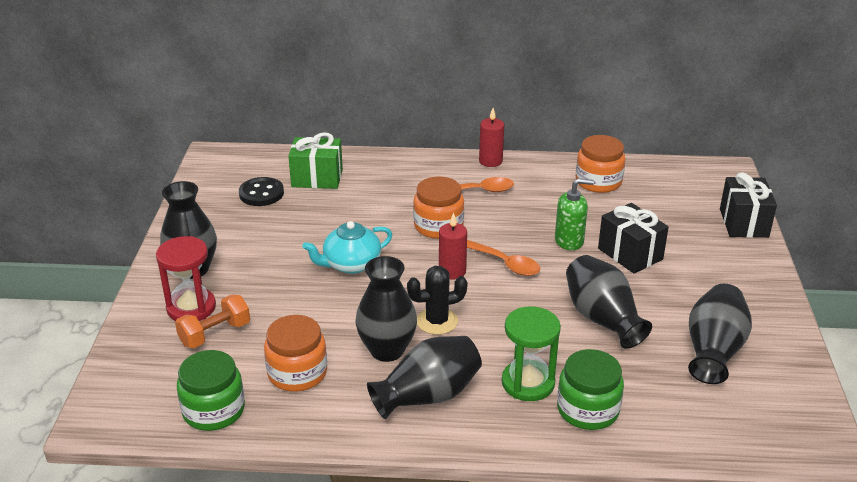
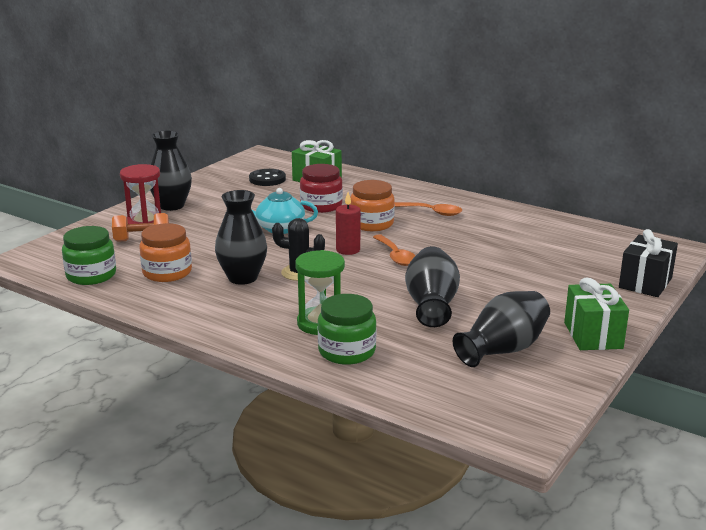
camera: 30 degrees right, 10 degrees down
(361, 216) = (321, 206): none -> red jar
(428, 396) = (238, 309): black vase -> none
(490, 161) = (464, 198): red candle -> none
(569, 241) = (466, 256): green soap dispenser -> none
(598, 182) = (541, 228): orange jar -> none
(630, 254) = (509, 276): black gift -> none
(764, 303) = (593, 335): none -> green gift

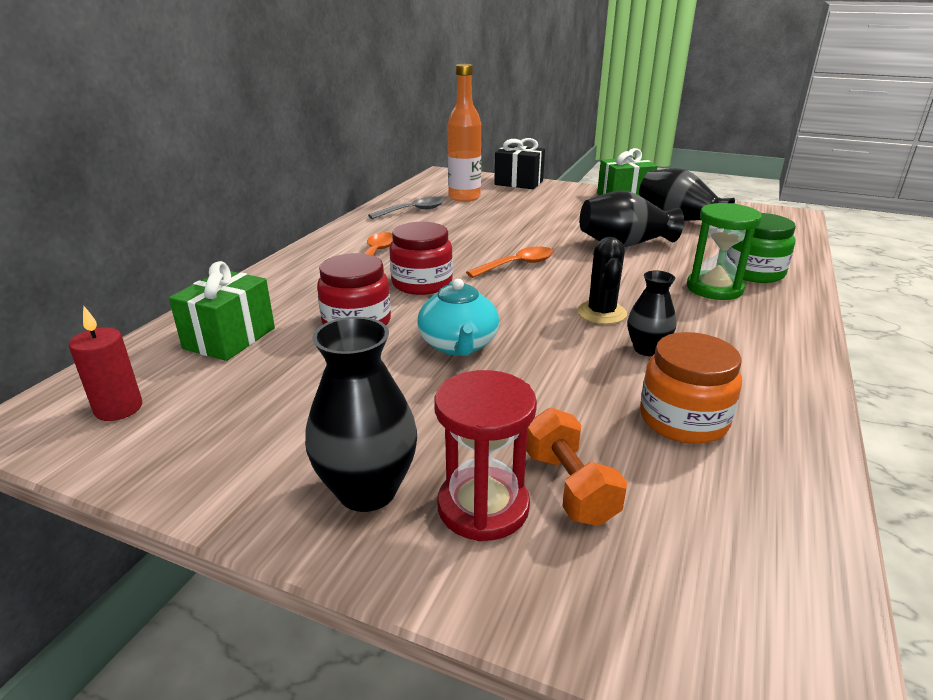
camera: 100 degrees left, 5 degrees up
(91, 275) = (770, 513): green jar -> none
(242, 278) = (647, 349): black vase -> black vase, size x0.61
(267, 179) = (212, 389): black button -> none
(348, 250) = (514, 291): red candle -> red candle (119, 408)
(372, 224) = (422, 283): orange jar -> red jar
(536, 228) = (413, 211): none -> grey spoon
(581, 251) = (464, 197): none -> orange bottle

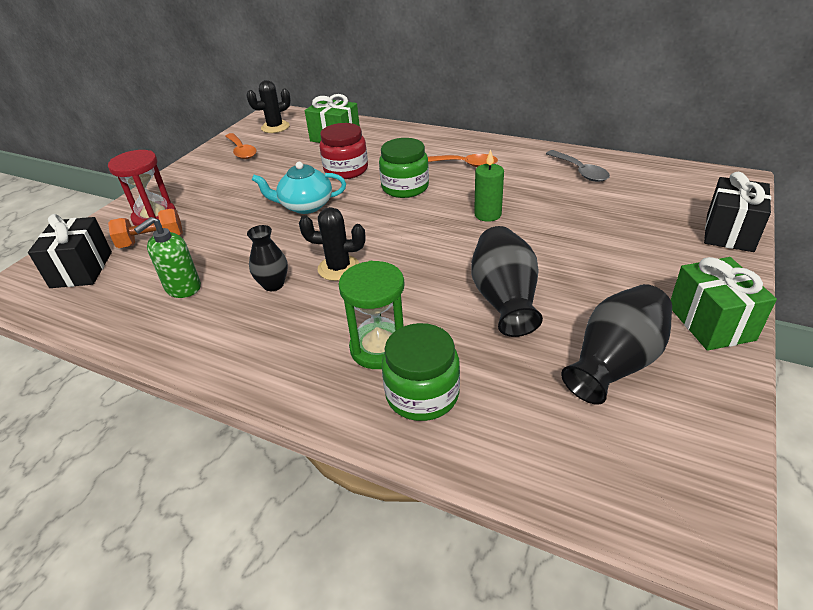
camera: 95 degrees right, 10 degrees up
(119, 408) = (275, 127): red candle -> black cactus
(367, 490) = (184, 189): black vase -> none
(422, 283) = (405, 187): red jar -> green jar
(464, 197) = (640, 197): orange bottle -> none
(490, 246) = (487, 214): none -> green candle
(517, 265) = (442, 229): orange spoon -> orange spoon (241, 151)
(683, 419) = (183, 288): orange jar -> green soap dispenser
(685, 567) = (81, 269): none -> black gift

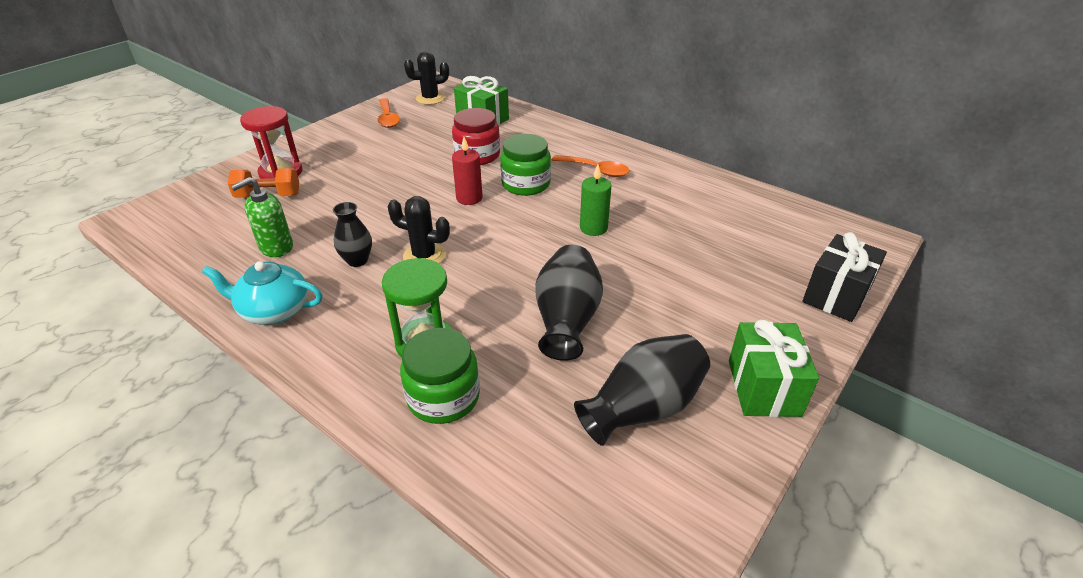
camera: 10 degrees right, 0 degrees up
(81, 269) = (197, 212): black gift -> none
(305, 206) = (422, 186): turquoise teapot -> turquoise teapot (274, 310)
(357, 209) = (469, 198): none -> red candle
(580, 171) = (711, 199): grey spoon -> none

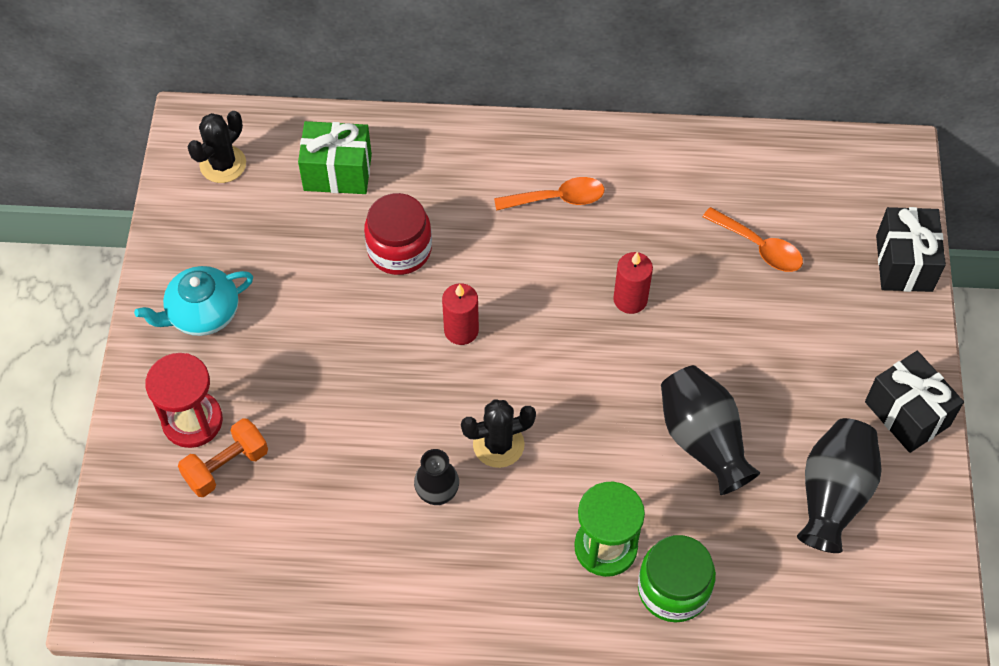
camera: 35 degrees left, 20 degrees up
(274, 310) = (427, 604): turquoise teapot -> turquoise teapot (202, 313)
(276, 247) = (331, 531): green soap dispenser -> none
(388, 118) = (211, 240): orange spoon -> orange spoon (759, 247)
(526, 184) = (501, 269): green jar -> none
(593, 228) = (630, 299): green candle -> red candle
(763, 388) = (907, 414): green gift -> black gift

